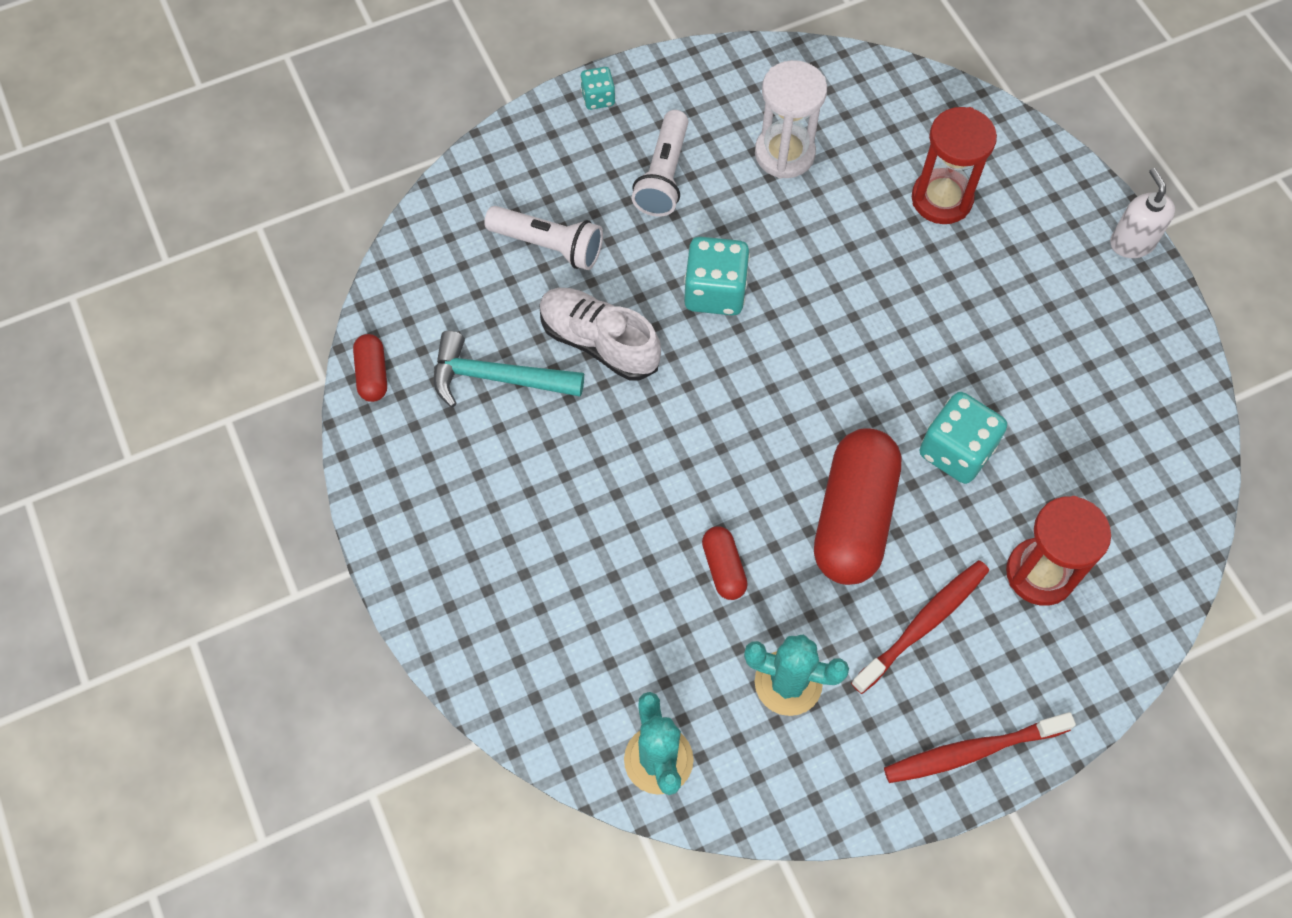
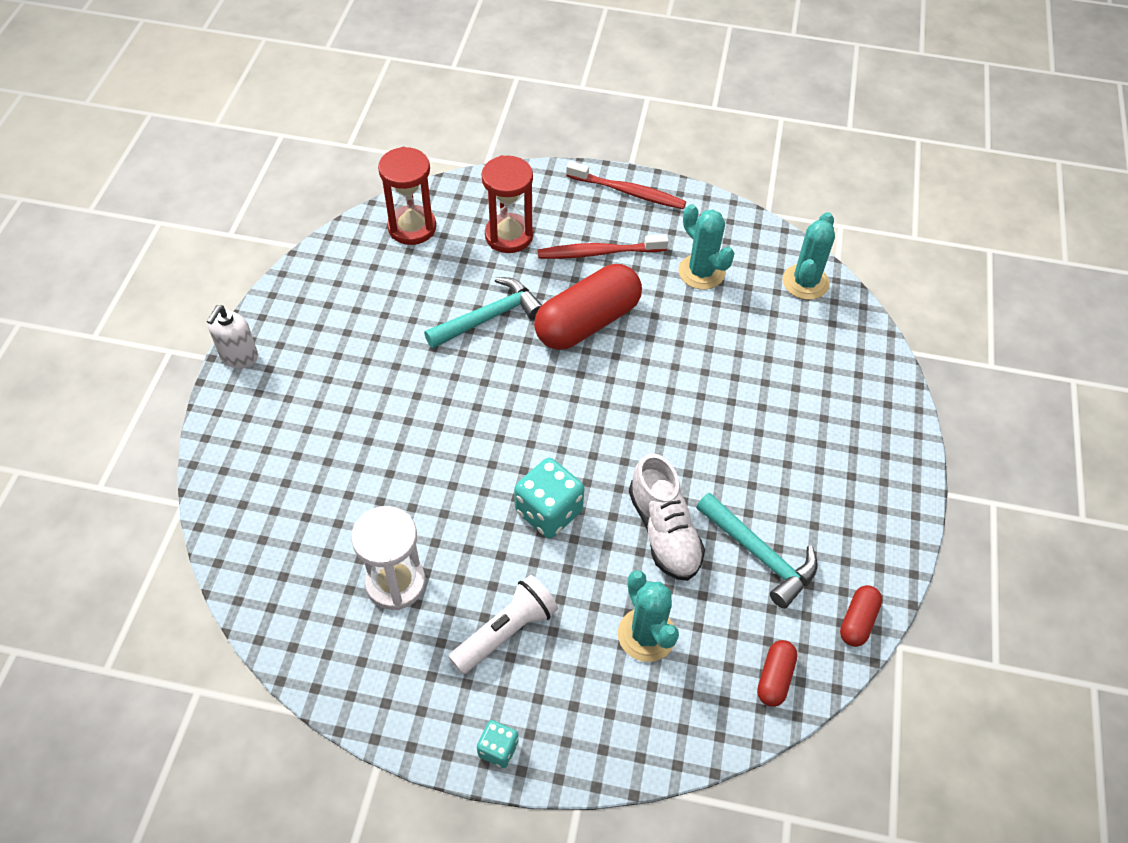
camera: 145 degrees left, 10 degrees down
(548, 246) = (646, 635): white flashlight -> turquoise cactus
(723, 568) = (691, 345): red capsule -> red capsule (775, 678)
(941, 199) = (322, 468): red hourglass -> red hourglass (412, 227)
(956, 451) = (489, 317): turquoise dice -> turquoise hammer

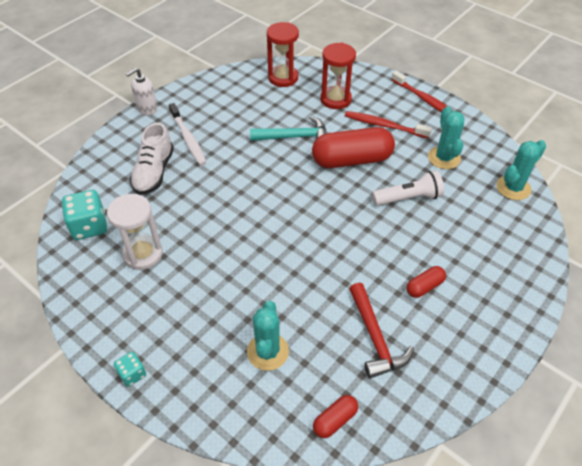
camera: 30 degrees right, 5 degrees down
(337, 381) = (188, 139): none -> white toothbrush
(506, 632) = (184, 309): white flashlight -> white flashlight (408, 198)
(549, 511) = (257, 253): turquoise dice -> turquoise dice (89, 226)
(664, 531) = (320, 295): white shoe -> white shoe (154, 172)
(760, 555) = (375, 338): turquoise hammer -> red hammer
(857, 621) = (418, 412): red capsule -> red capsule (424, 287)

